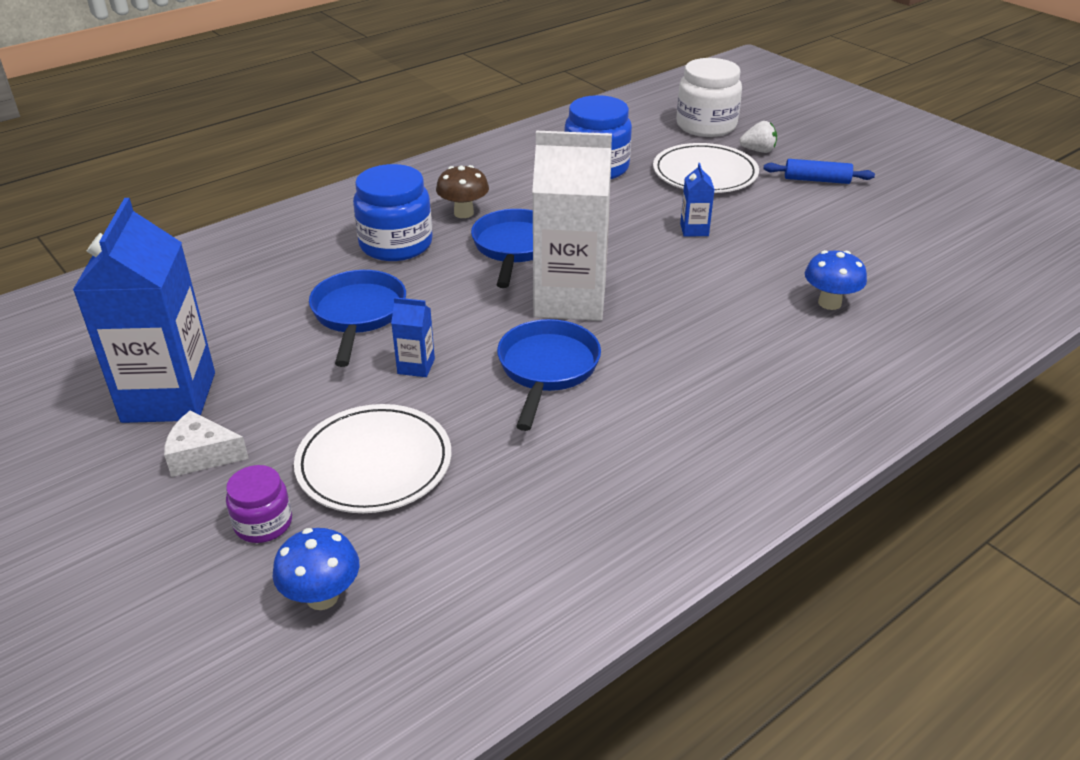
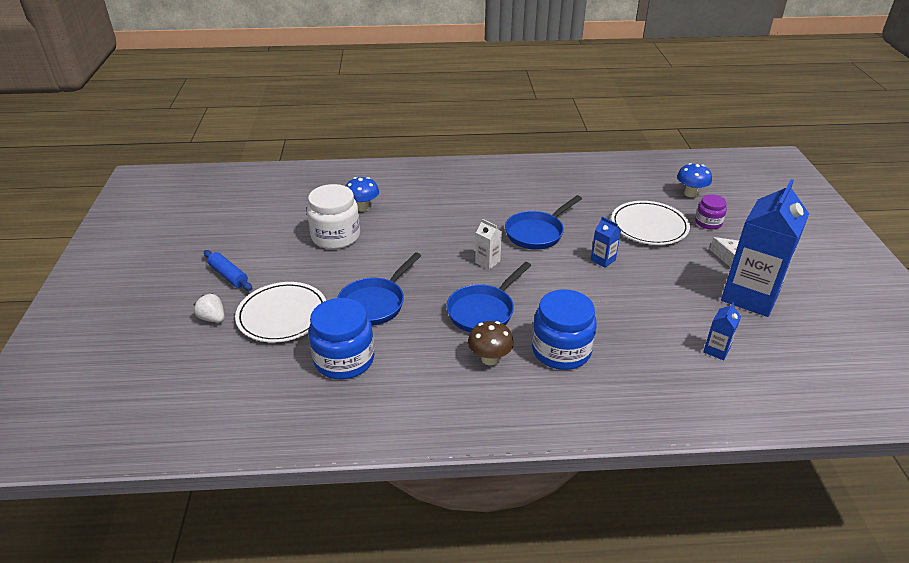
camera: 145 degrees left, 0 degrees up
(358, 315) = (618, 304): blue pan -> blue pan (375, 303)
(570, 300) = (487, 262): white carton -> white carton, size x0.41
(694, 230) = (360, 274): blue carton -> blue carton (716, 350)
(706, 125) = (197, 366): white jar -> white jar (336, 236)

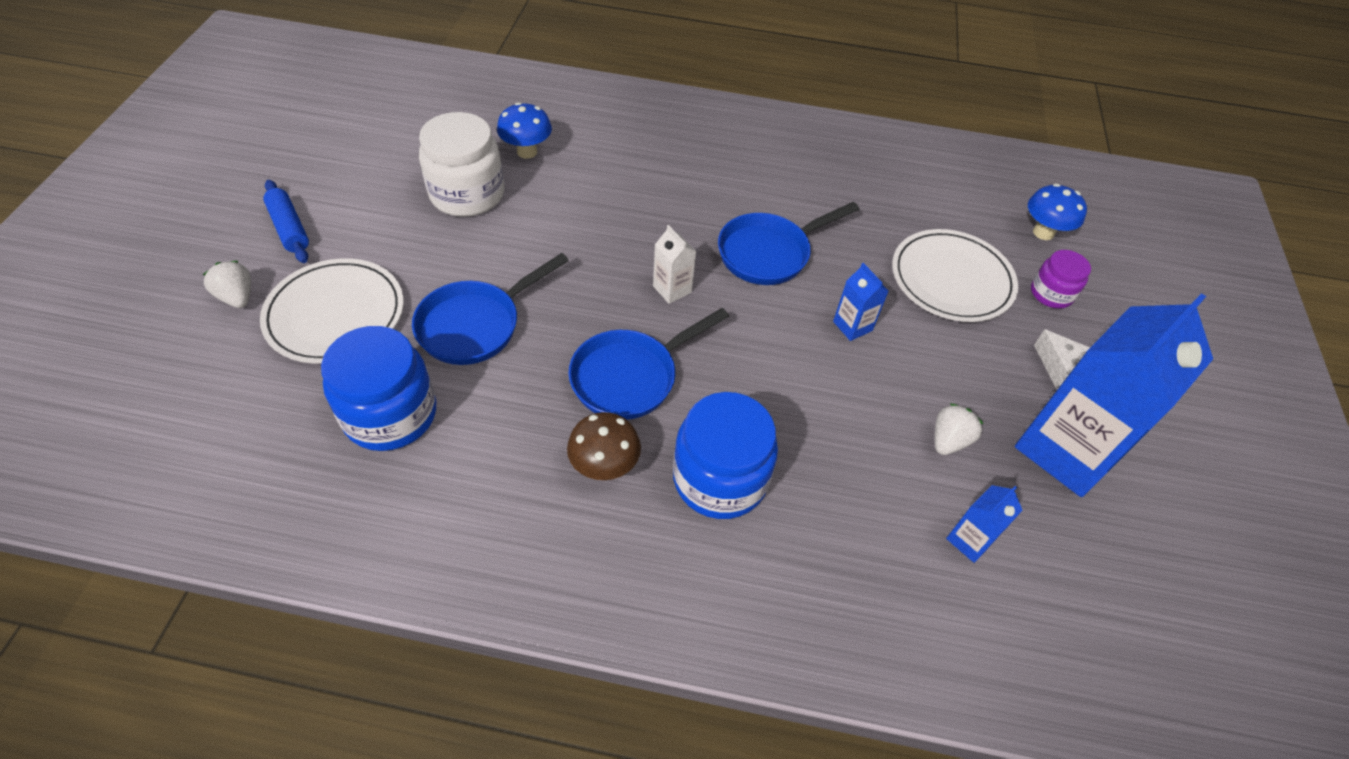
camera: 10 degrees right, 15 degrees up
(683, 305) = (948, 440): none -> white strawberry

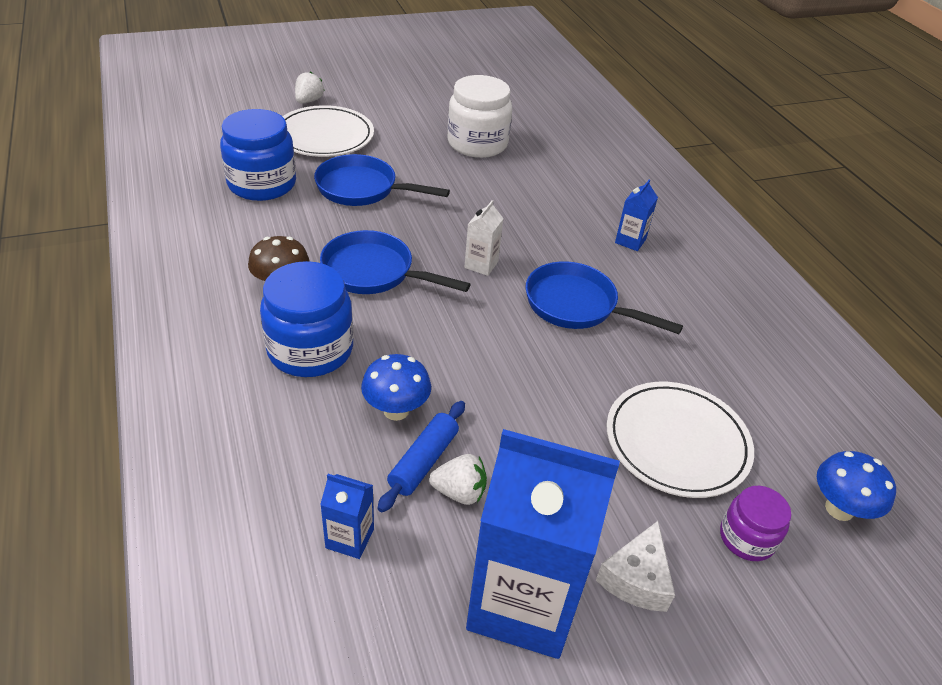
camera: 60 degrees right, 10 degrees down
(289, 228) = (378, 95): blue rolling pin -> blue rolling pin (423, 461)
(527, 152) = (548, 152): blue mushroom -> blue mushroom (396, 410)
(852, 326) = (542, 384): blue carton -> blue carton (630, 241)

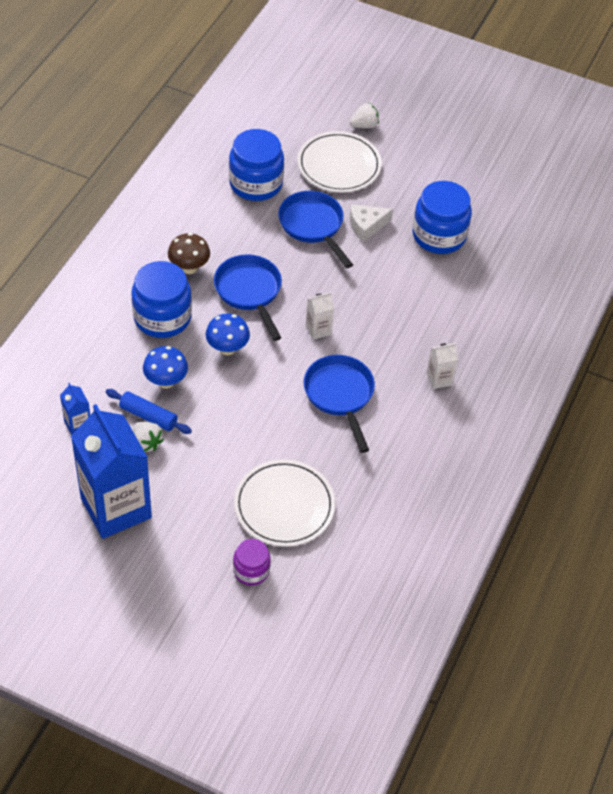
camera: 45 degrees right, 10 degrees up
(423, 461) = (148, 416): blue rolling pin -> blue rolling pin turned 45 degrees clockwise
(477, 144) = (439, 235): white jar -> blue jar
(630, 241) = (439, 379): blue carton -> white carton
(636, 578) = (176, 541): white cheese -> white cheese (366, 226)
(839, 509) = (319, 600): blue mushroom -> blue mushroom (227, 348)

